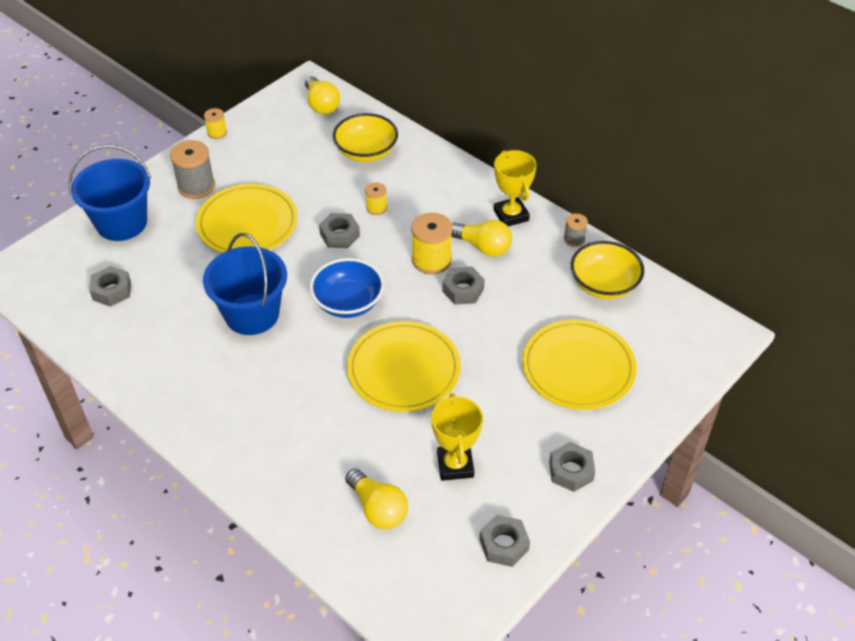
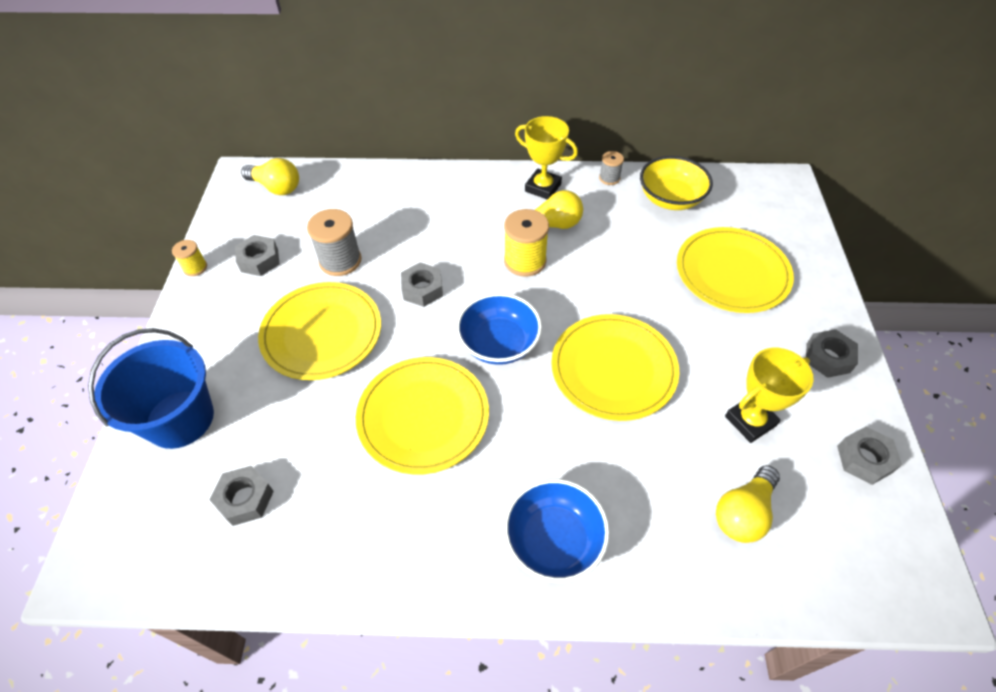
camera: 40 degrees left, 5 degrees up
(196, 186) = (228, 330): grey spool -> grey spool (340, 261)
(247, 434) = (554, 540): none -> blue bowl
(252, 314) = (423, 416): blue bucket -> yellow plate
(366, 152) = (364, 205): yellow bowl -> none
(376, 208) = (428, 246): yellow spool -> none
(378, 508) = (743, 512): yellow light bulb -> yellow light bulb turned 120 degrees clockwise
(455, 465) = (750, 421): yellow trophy -> yellow trophy turned 75 degrees counterclockwise
(463, 290) = (578, 269): grey nut -> grey nut (259, 260)

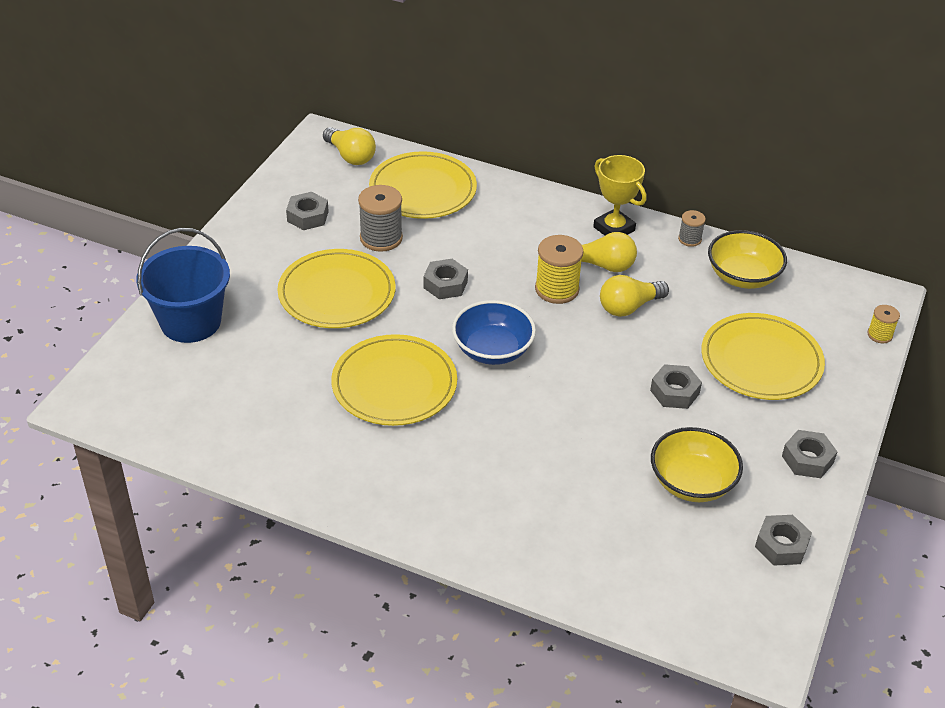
camera: 20 degrees right, 10 degrees down
(195, 267) = (248, 206): yellow spool -> yellow spool (879, 335)
(245, 499) = (220, 395): grey nut -> grey nut (674, 392)
(554, 540) = (458, 506): blue bowl -> none
(613, 369) = (588, 403): yellow plate -> yellow plate (423, 190)
(743, 512) = (637, 544): yellow light bulb -> yellow light bulb (629, 307)
(750, 421) = (692, 482): yellow trophy -> yellow bowl

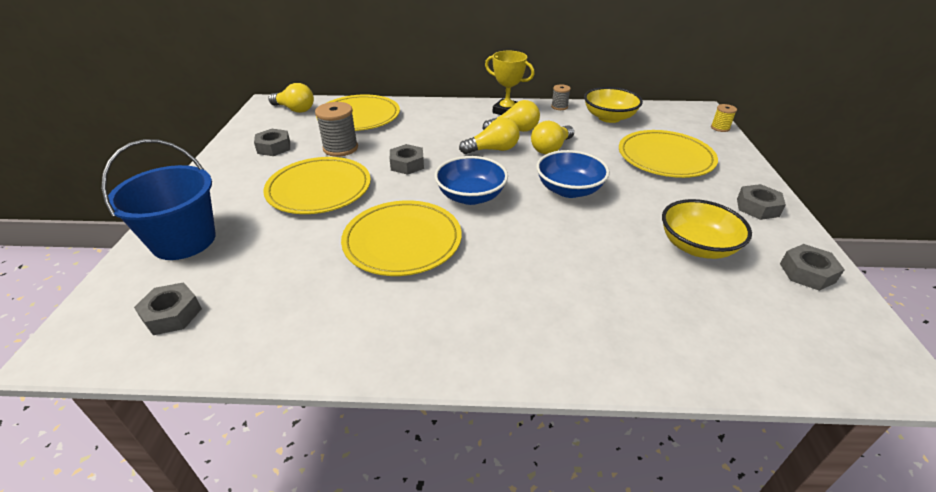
camera: 20 degrees left, 5 degrees down
(557, 289) = (493, 149): yellow spool -> yellow light bulb
(607, 373) = (569, 190): none -> blue bowl
(674, 392) = (627, 189): grey nut -> grey nut (172, 314)

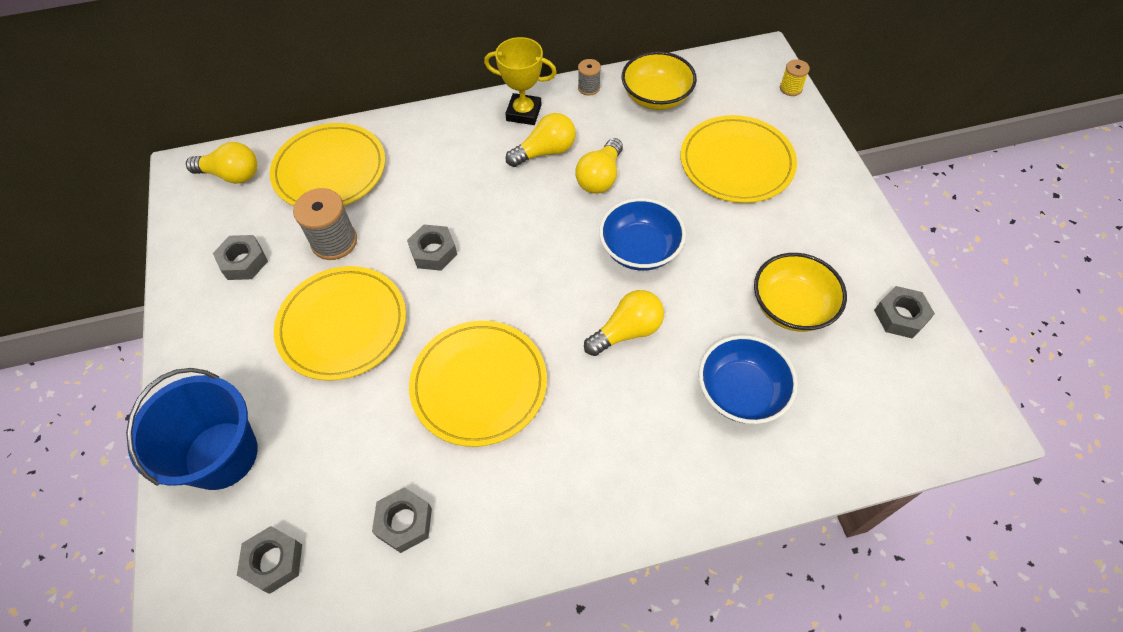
camera: 15 degrees left, 20 degrees up
(471, 196) = (531, 290): blue bowl -> blue bowl (741, 392)
(493, 149) = (530, 197): yellow light bulb -> yellow light bulb (627, 331)
(757, 207) = (845, 227): grey nut -> grey nut (404, 522)

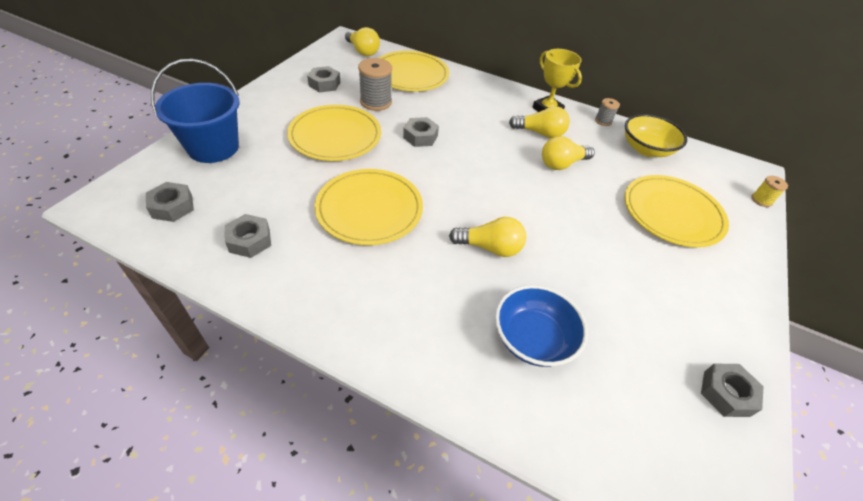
camera: 35 degrees right, 10 degrees down
(640, 249) = (548, 213): blue bowl -> none
(791, 306) = (630, 319): yellow bowl -> none

